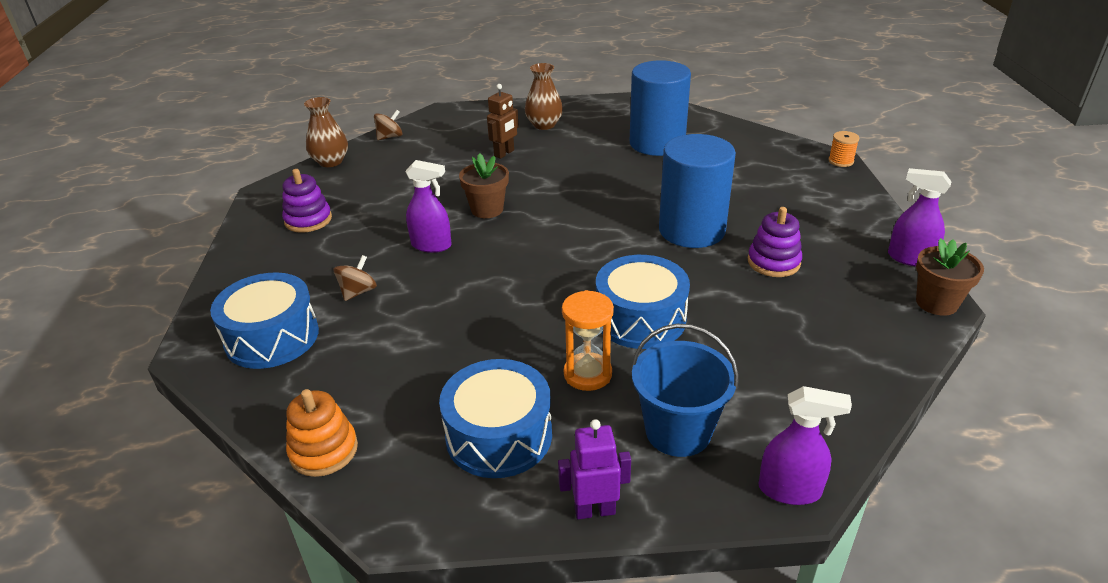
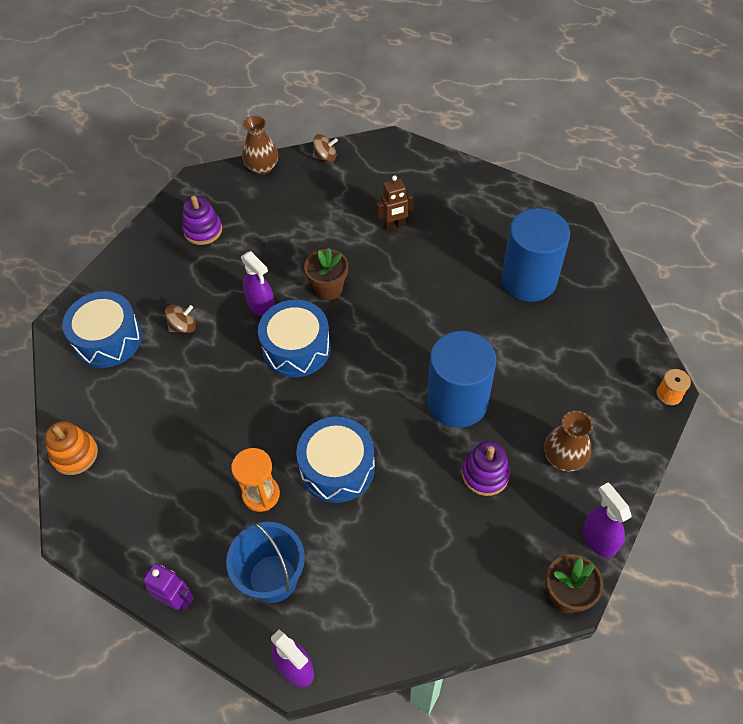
camera: 35 degrees right, 20 degrees up
(499, 435) = (171, 508): blue drum -> blue drum (296, 348)
(544, 125) = (456, 204): brown vase -> brown vase (563, 457)

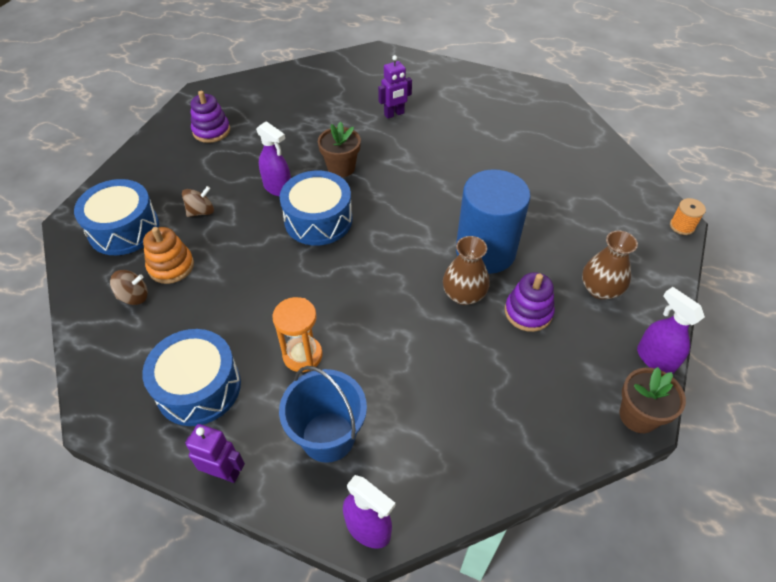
camera: 10 degrees left, 5 degrees down
(75, 454) = (95, 338): orange stacking toy -> orange stacking toy (171, 266)
(262, 167) = (262, 78): brown vase -> brown vase (464, 295)
(325, 157) = (320, 67): brown spinning top -> brown spinning top (134, 296)
(337, 468) = (378, 322): blue drum -> blue drum (198, 387)
(394, 226) = (394, 114): brown robot -> purple robot
(529, 280) = (528, 146): blue cylinder -> none

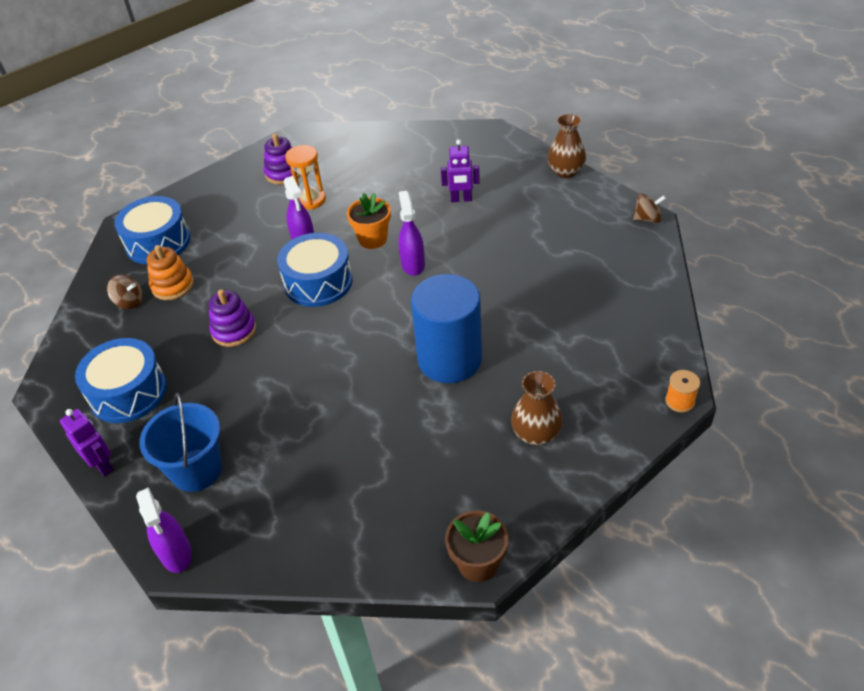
camera: 30 degrees right, 5 degrees down
(201, 212) = (226, 245): brown spinning top -> brown spinning top (647, 219)
(302, 355) = (223, 396): orange hourglass -> orange hourglass (310, 200)
(341, 168) = (372, 239): brown flower pot -> orange flower pot
(464, 295) = (398, 393): brown vase -> brown vase (565, 171)
(528, 312) = (446, 430): purple stacking toy -> purple stacking toy (234, 330)
(655, 359) = (538, 519): purple spray bottle -> purple spray bottle (413, 264)

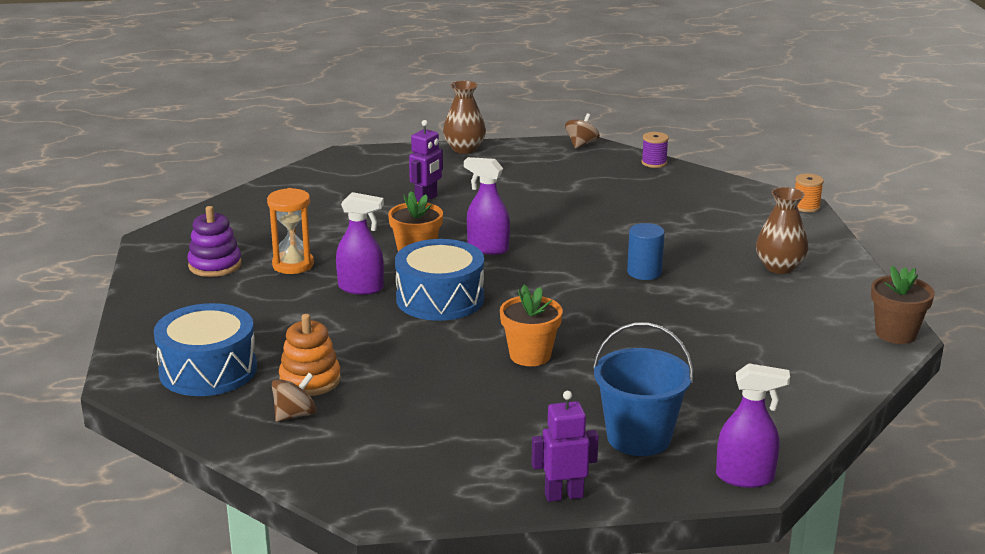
camera: 60 degrees left, 20 degrees down
(128, 392) = (461, 452): blue drum -> none
(234, 330) = (448, 363): purple stacking toy -> none
(272, 362) = (530, 355): none -> orange flower pot
(449, 359) = (644, 272): blue cylinder -> blue cylinder, size x0.48
(660, 272) = (654, 163): none -> purple spool

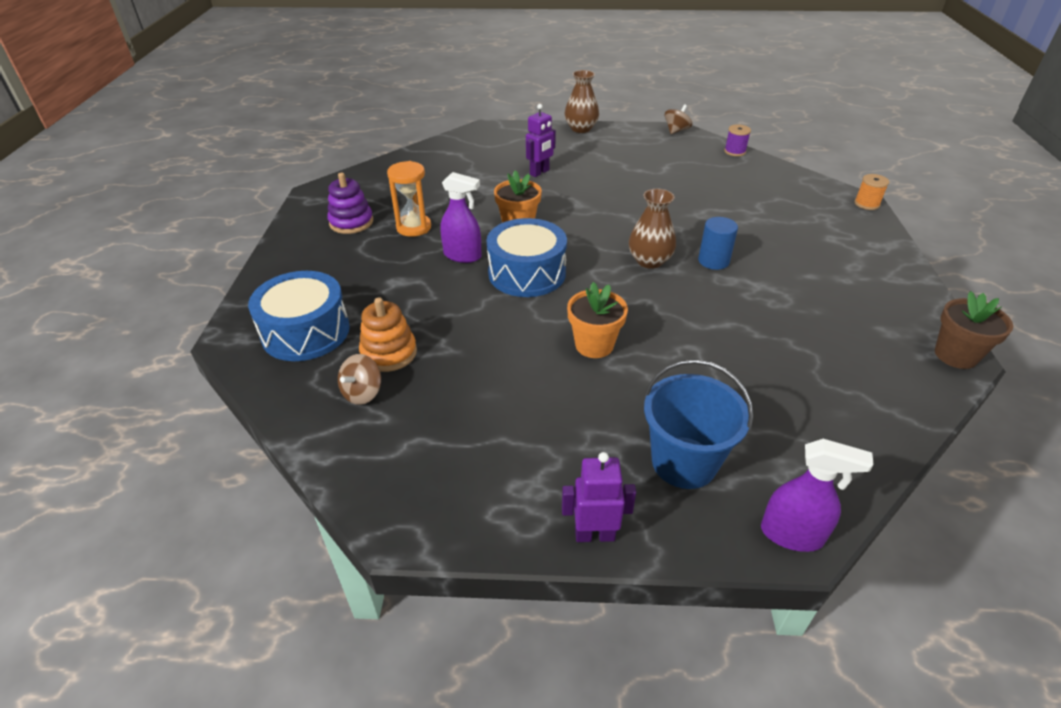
camera: 10 degrees right, 15 degrees up
(295, 415) = (362, 393): brown spinning top -> brown spinning top turned 150 degrees clockwise
(487, 248) = (579, 224): purple spray bottle -> none
(779, 267) = (840, 266): brown vase -> brown vase (649, 261)

